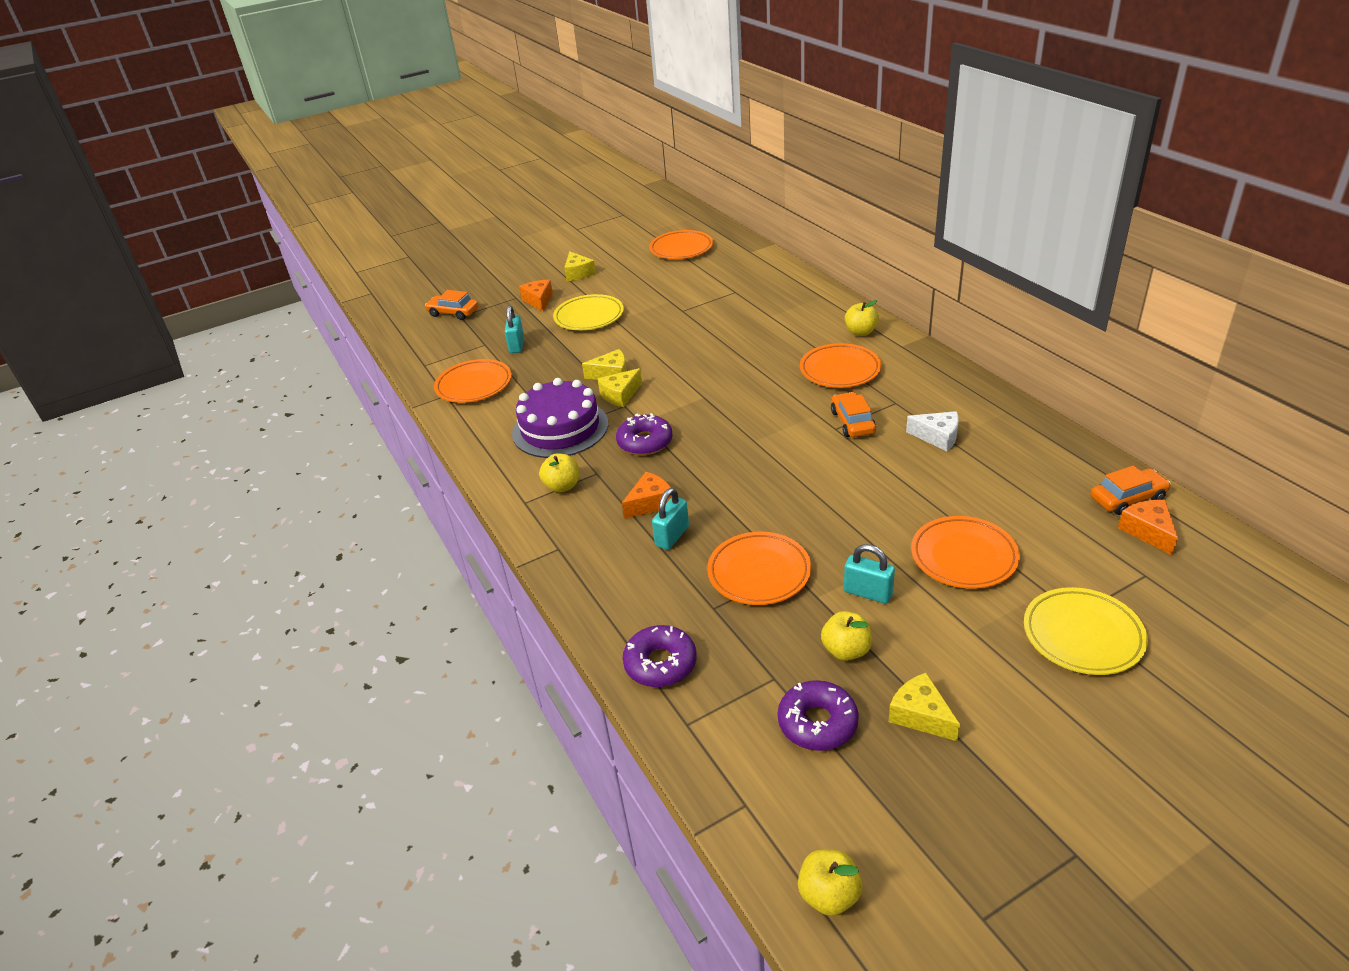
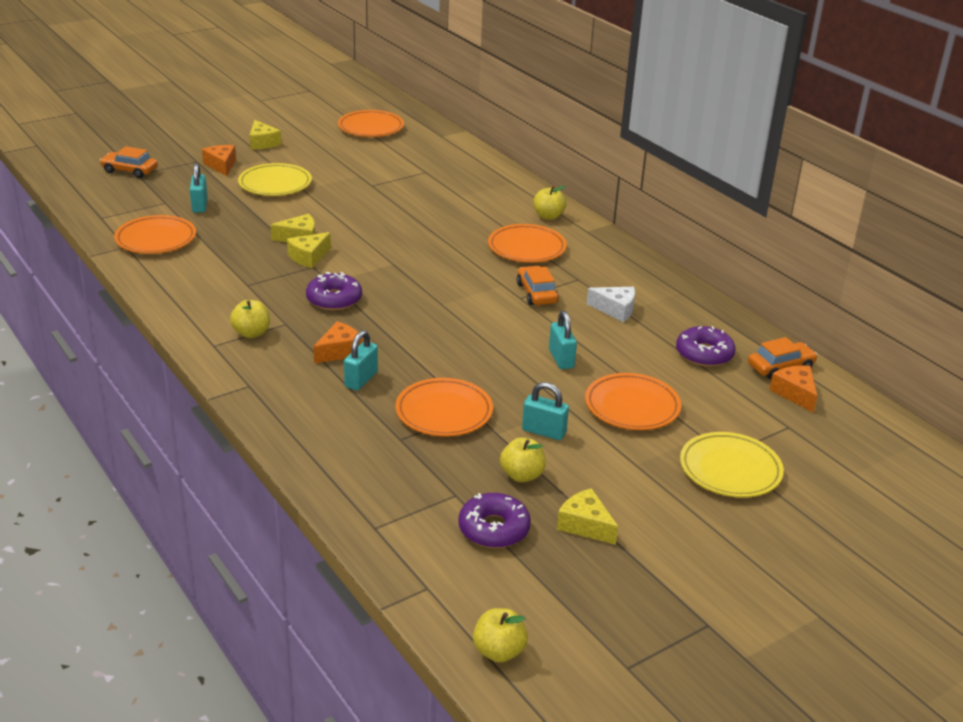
camera: 10 degrees left, 5 degrees down
(560, 428) = (248, 283): purple cake -> none
(660, 663) = (350, 481): purple donut -> purple donut (704, 354)
(882, 500) = (561, 359): none -> turquoise padlock

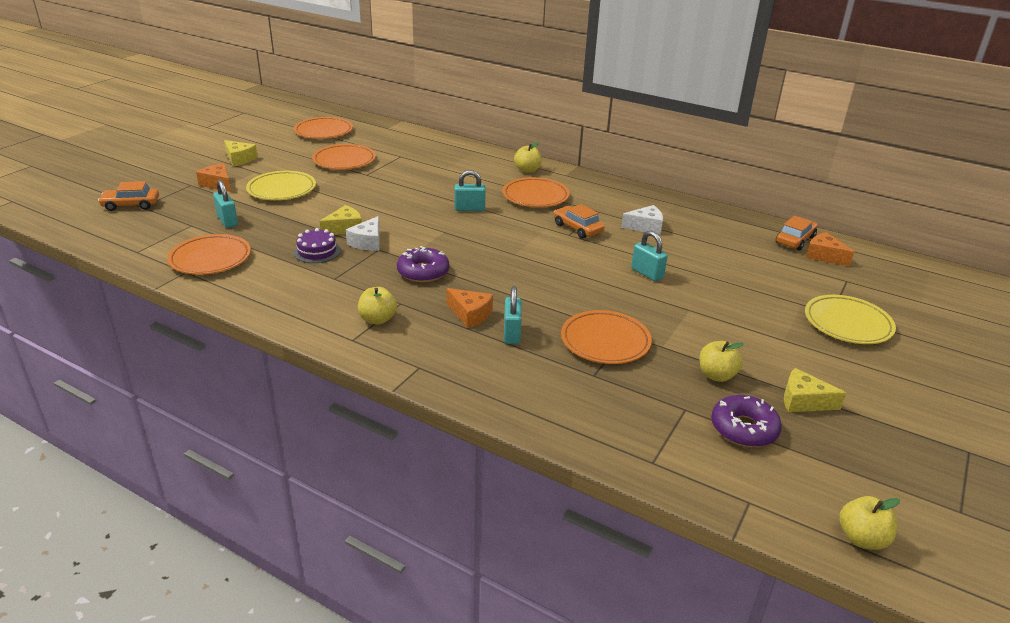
camera: 25 degrees left, 0 degrees up
(254, 255) = (317, 251): none -> purple cake
(309, 257) = (368, 242): yellow cheese -> white cheese
(340, 351) = (470, 314): orange cheese -> orange cheese turned 105 degrees clockwise
(544, 432) = (694, 334): turquoise padlock -> turquoise padlock (469, 209)
(632, 407) = (734, 296): orange plate -> orange plate (344, 161)
(704, 354) = (738, 243): purple donut -> none

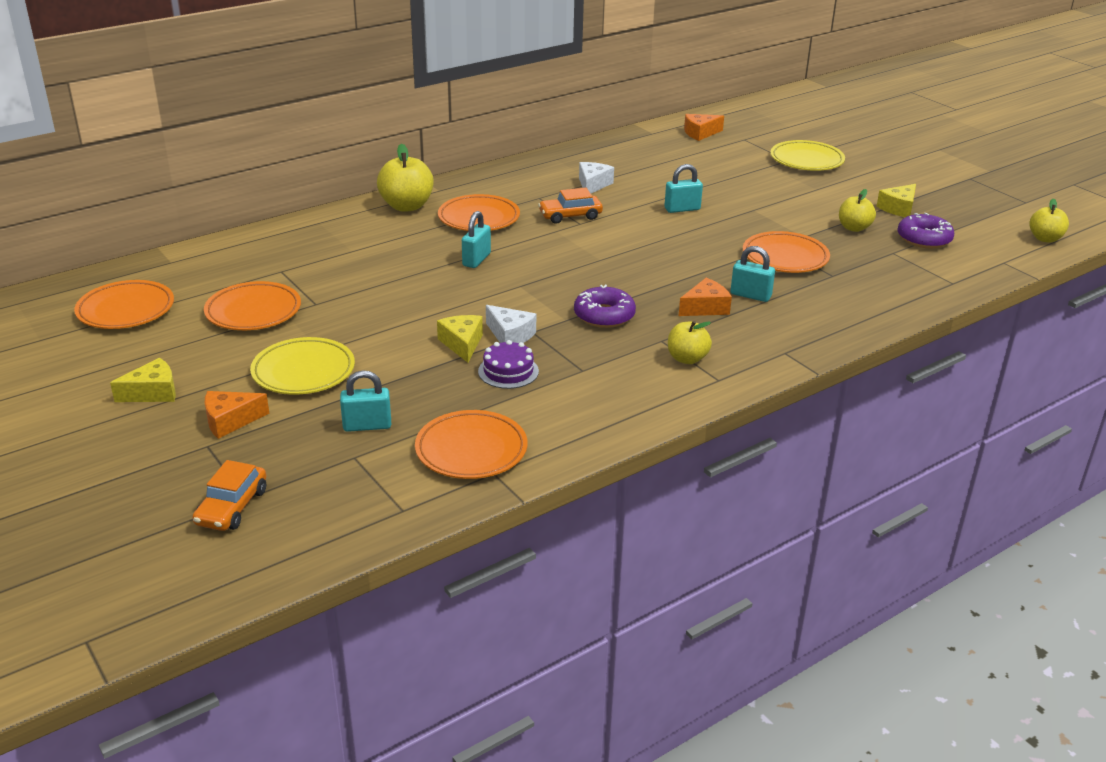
camera: 65 degrees left, 0 degrees up
(527, 170) = (406, 206): yellow apple -> yellow apple, size x1.58
(795, 240) = (665, 134): orange car -> none

